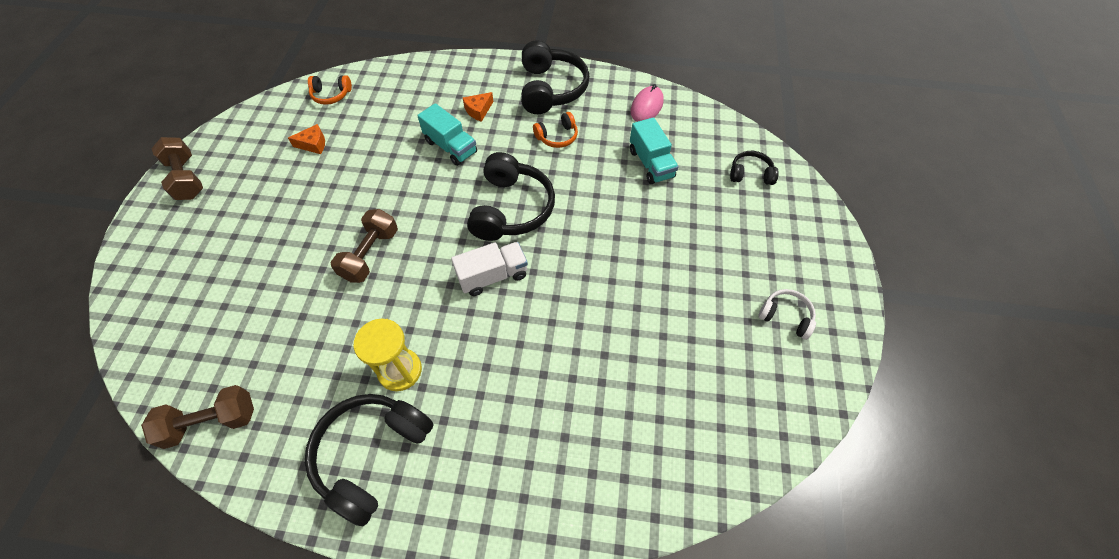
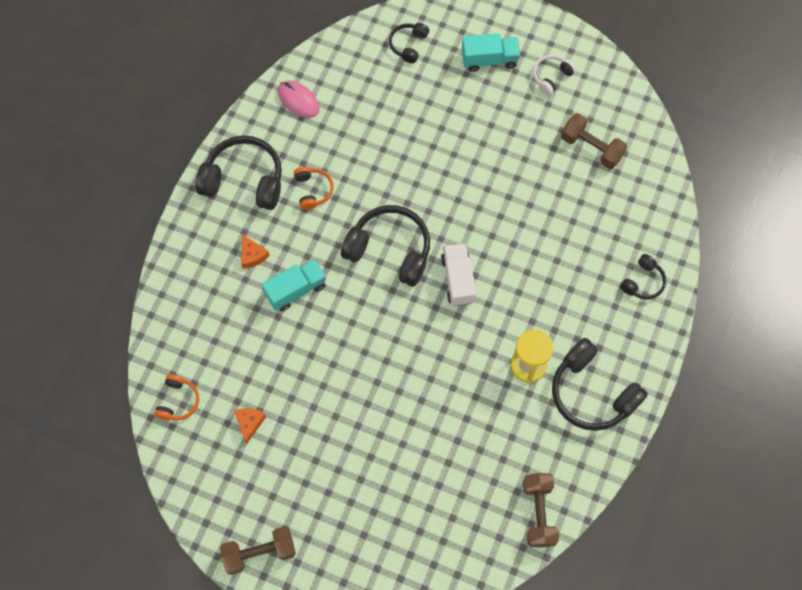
camera: 75 degrees left, 10 degrees up
(370, 254) = (407, 378): brown dumbbell -> brown dumbbell (591, 148)
(541, 492) = (643, 282): none -> black headphones
(651, 164) = (372, 120): turquoise truck -> turquoise truck (489, 60)

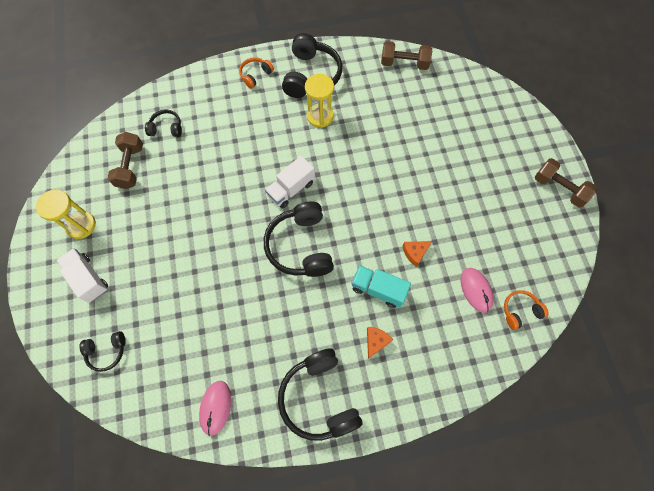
camera: 125 degrees left, 0 degrees up
(227, 377) = (476, 290): none -> pink mouse
(249, 423) = (492, 252): orange cheese -> orange cheese (415, 253)
(313, 190) = (290, 334): orange headphones -> orange headphones (255, 75)
(489, 60) = (88, 279): turquoise truck -> white truck
(538, 513) = (404, 64): brown dumbbell -> brown dumbbell turned 45 degrees clockwise
(551, 77) = (81, 225): white headphones -> yellow hourglass
(643, 282) = (217, 87): black headphones -> black headphones (166, 128)

